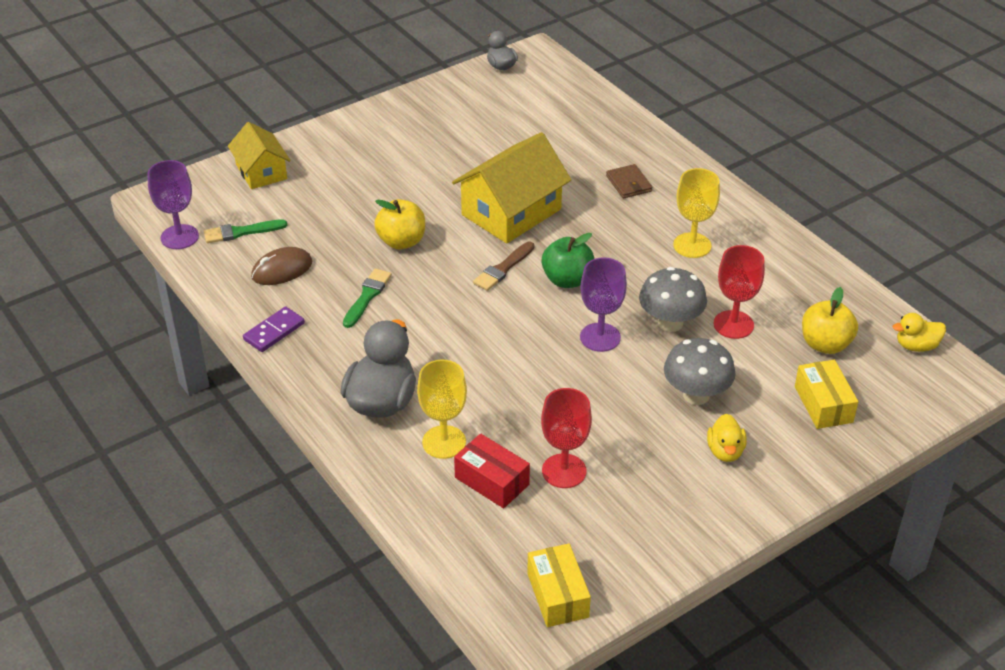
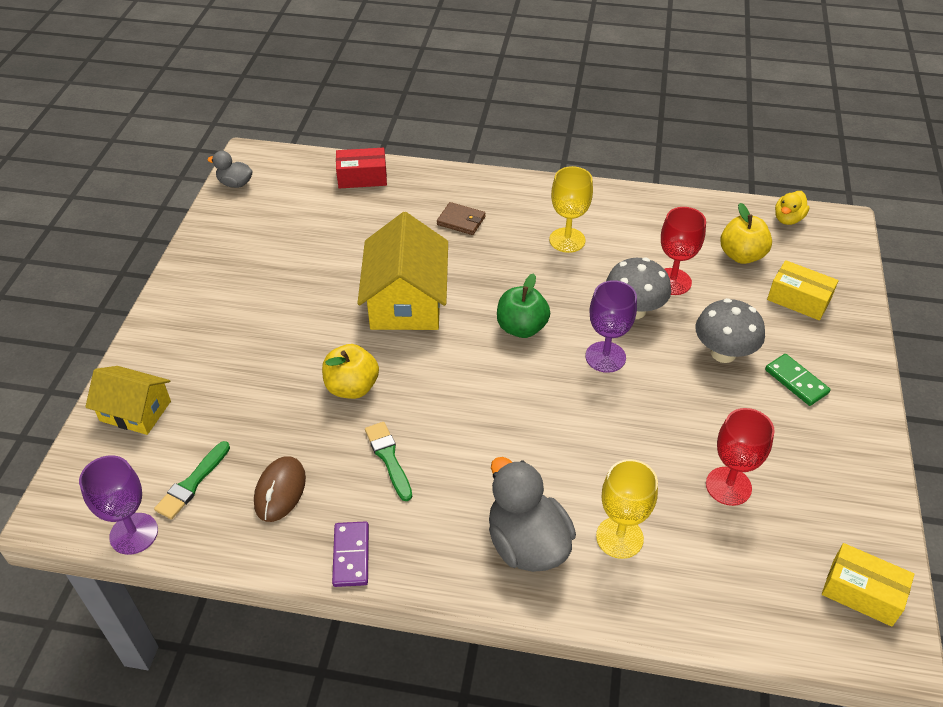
camera: 45 degrees left, 5 degrees up
(492, 481) = (695, 539): red box -> red box (362, 177)
(503, 268) = (463, 352): brown brush -> none
(725, 451) = (796, 381): yellow duck -> green domino

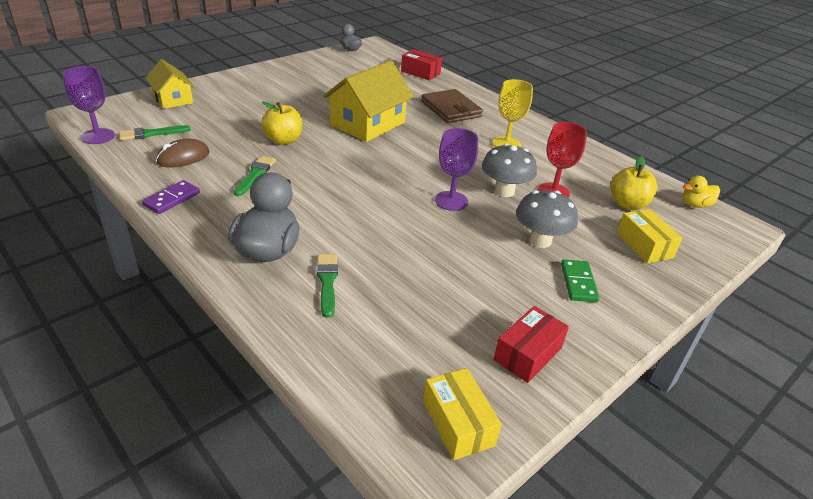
camera: 35 degrees right, 10 degrees down
(461, 221) = (451, 109): brown wallet -> brown wallet, size x1.75
(521, 328) = (417, 164): green apple -> none
(619, 537) = (327, 282): yellow goblet -> green brush
(728, 486) = (441, 303): red goblet -> none
(837, 487) = (528, 354): none -> red box

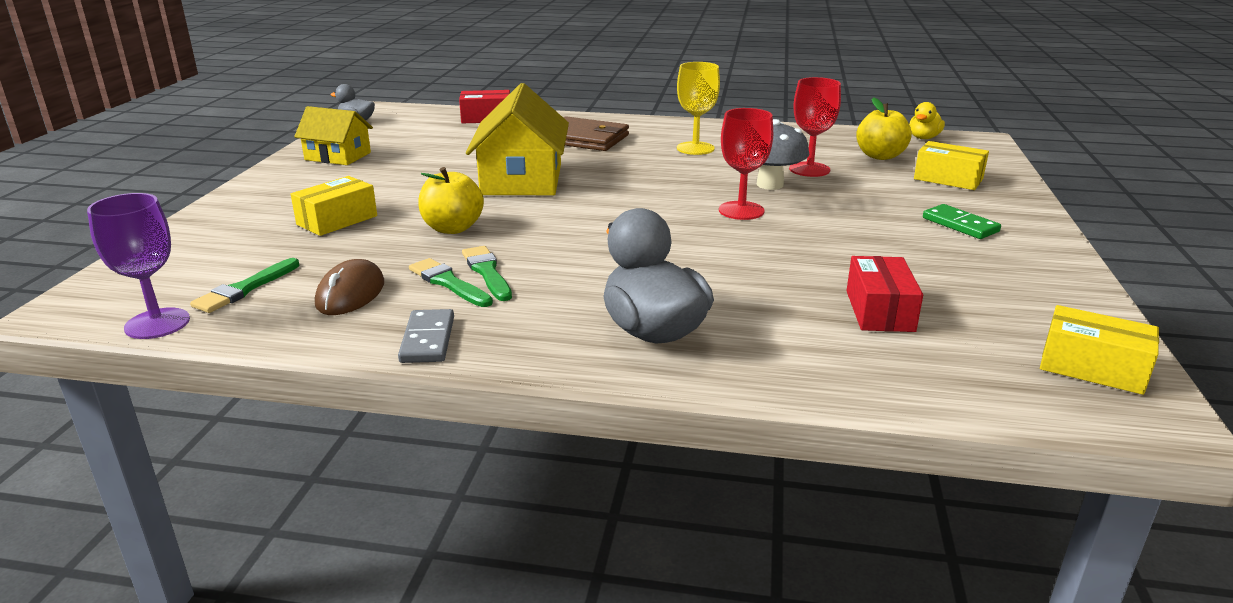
camera: 35 degrees left, 10 degrees down
(172, 199) = (428, 340): purple domino -> grey domino
(173, 99) = (198, 242): yellow house -> yellow house (338, 156)
(243, 111) = (337, 220): none -> yellow box
(327, 282) = (769, 326): green brush -> green brush (448, 283)
(451, 201) = (741, 210): purple goblet -> red goblet
(528, 354) = (1031, 291): red box -> red box (880, 311)
(540, 240) = (873, 208): grey mushroom -> none

